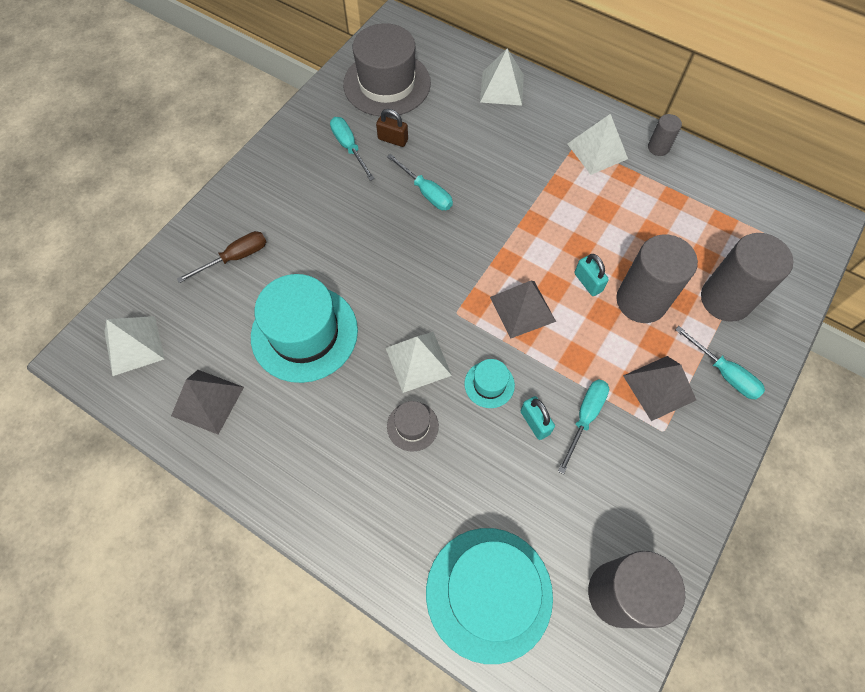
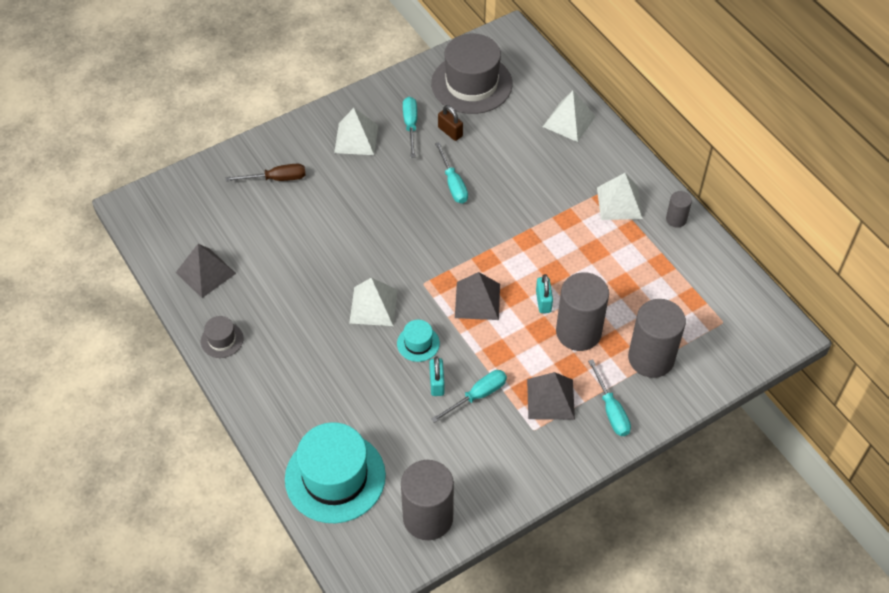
camera: 25 degrees right, 10 degrees down
(134, 345) = (172, 214): white pyramid -> white pyramid (356, 138)
(304, 333) = (299, 253): turquoise hat -> none
(412, 426) = (343, 348): grey hat -> grey hat (222, 340)

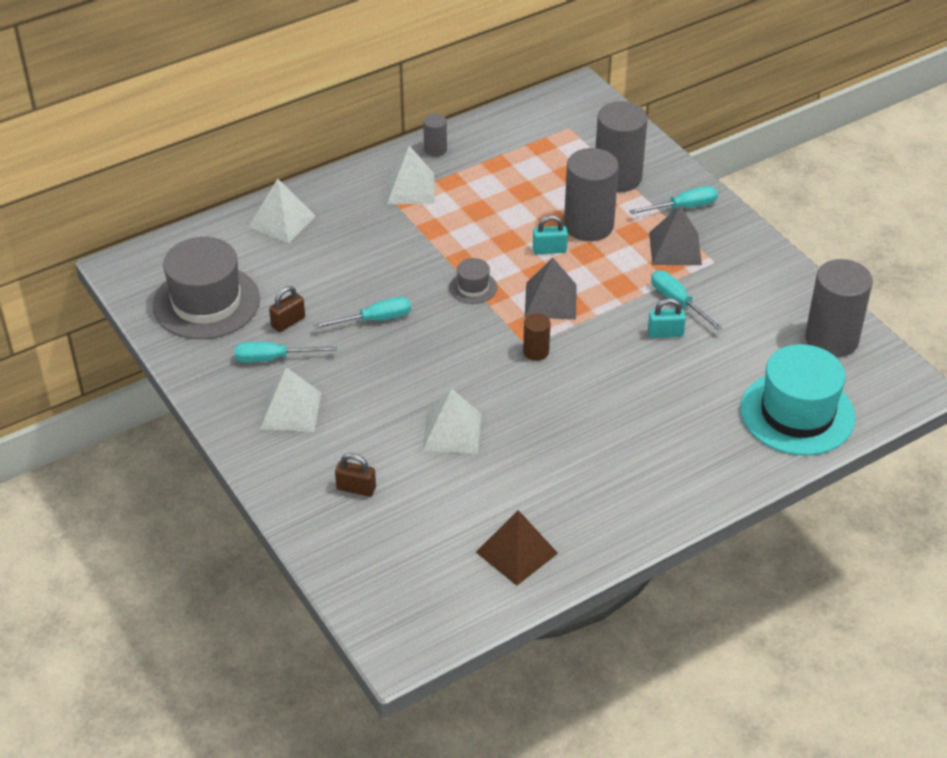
camera: 90 degrees left, 10 degrees down
(205, 273) = (516, 552): grey pyramid -> brown pyramid
(222, 340) = (622, 527): grey hat -> grey hat (473, 287)
(276, 179) = (356, 488): brown screwdriver -> brown padlock
(373, 306) = (563, 387): white pyramid -> white pyramid (452, 432)
(415, 289) = (536, 351): none -> brown cylinder
(418, 343) = (613, 348): turquoise hat -> none

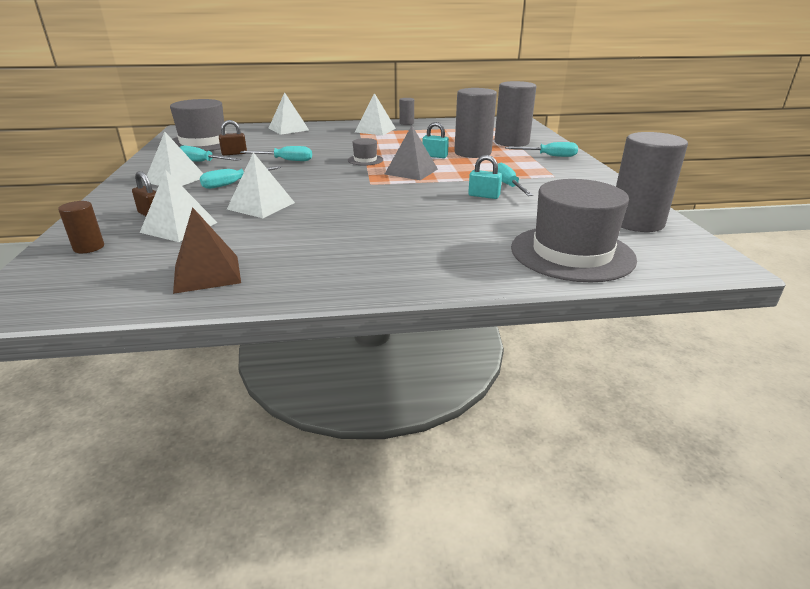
camera: 25 degrees right, 15 degrees down
(372, 398) = (233, 184): none -> turquoise screwdriver
(411, 498) = (179, 227): none -> white pyramid
(536, 351) = (373, 187): brown cylinder -> brown cylinder (89, 247)
(675, 248) = (528, 167): grey pyramid -> none
(797, 413) = (572, 253): turquoise hat -> grey hat

